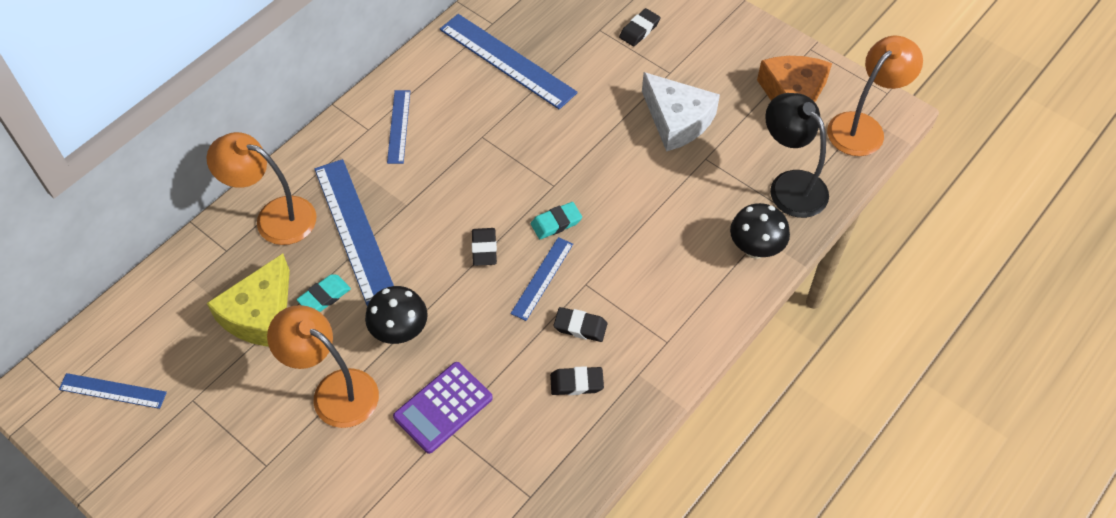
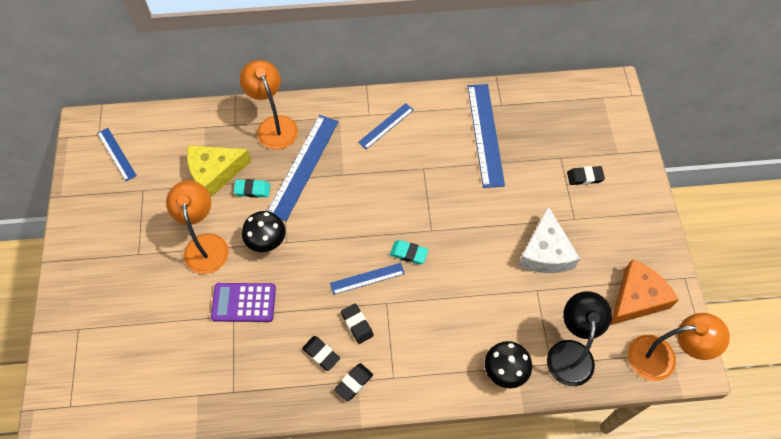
camera: 45 degrees right, 5 degrees up
(484, 249) = (355, 234): black eraser -> black eraser (354, 383)

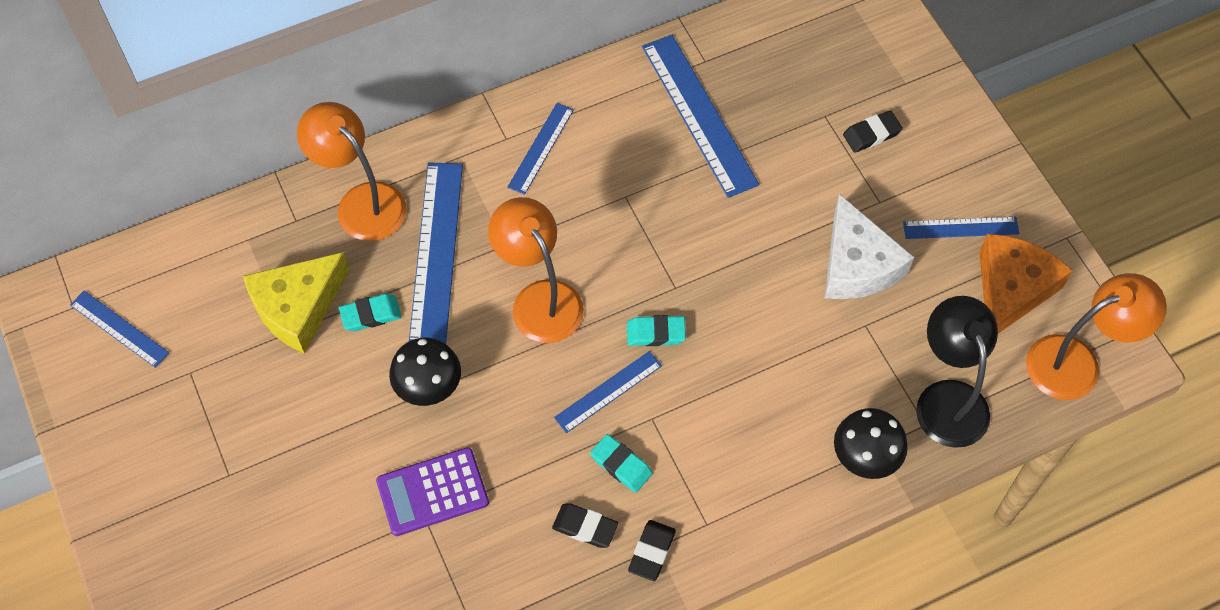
camera: 20 degrees left, 0 degrees up
(205, 244) = (332, 424): orange lamp -> orange lamp (539, 299)
(357, 324) = (621, 465): black eraser -> turquoise eraser
(619, 250) = (960, 228): none -> blue ruler

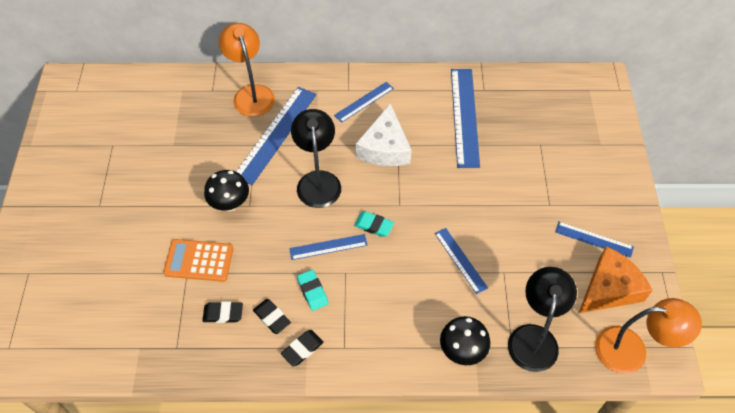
camera: 25 degrees right, 5 degrees down
(119, 329) = (91, 110): blue ruler -> blue ruler (460, 260)
(298, 308) = (186, 134): yellow cheese -> none
(371, 315) = (222, 153): turquoise eraser -> none
(432, 492) = (199, 261): purple calculator -> orange calculator
(539, 299) = (318, 181): orange lamp -> black lamp
(857, 265) = (516, 235): white cheese -> white cheese (385, 148)
(871, 134) = (564, 165): black eraser -> black eraser (223, 314)

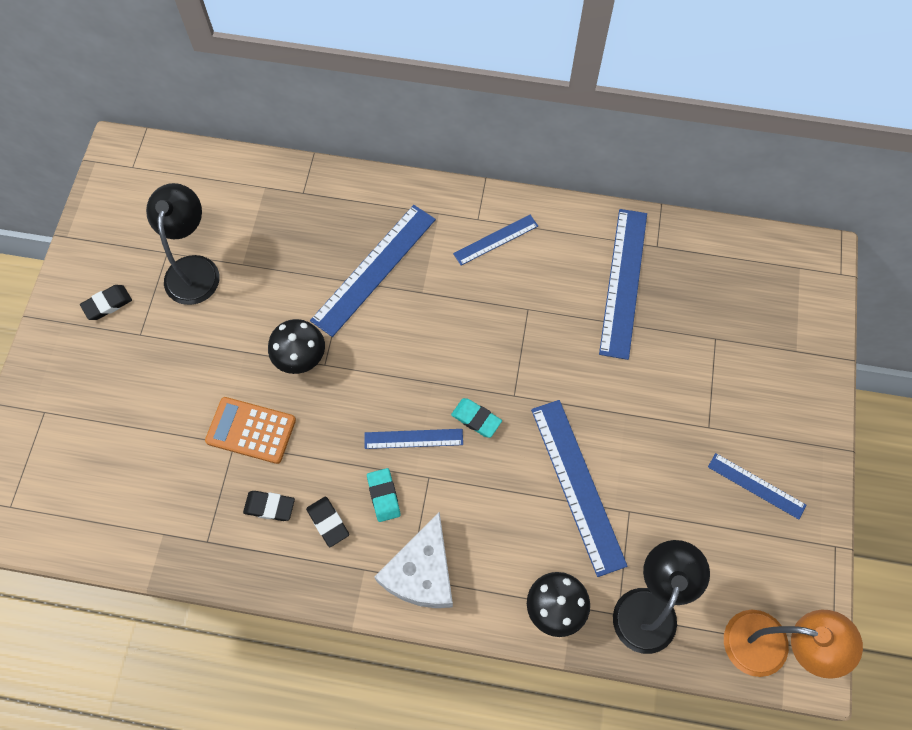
camera: 10 degrees right, 10 degrees up
(251, 94) = (352, 205): orange lamp -> none
(302, 349) = (358, 570): black eraser -> black eraser (107, 304)
(318, 181) = (416, 344): black lamp -> black lamp (194, 269)
(385, 148) = (510, 311): white cheese -> white cheese (422, 572)
(460, 260) = (577, 485): blue ruler -> blue ruler, size x1.80
(609, 288) = (760, 557): orange cheese -> none

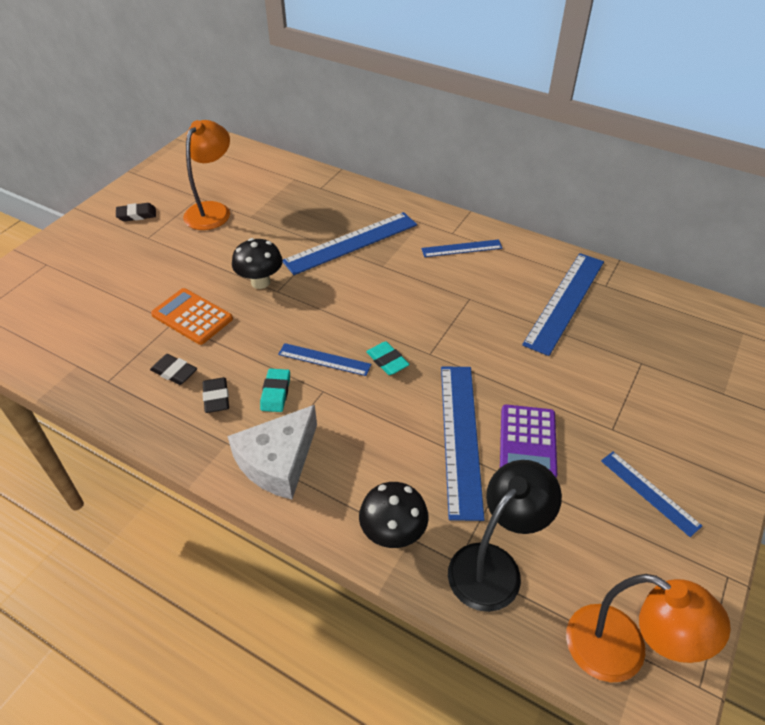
camera: 20 degrees right, 20 degrees down
(194, 269) = (212, 210): black lamp -> orange lamp
(639, 469) = (528, 442): none -> purple calculator

